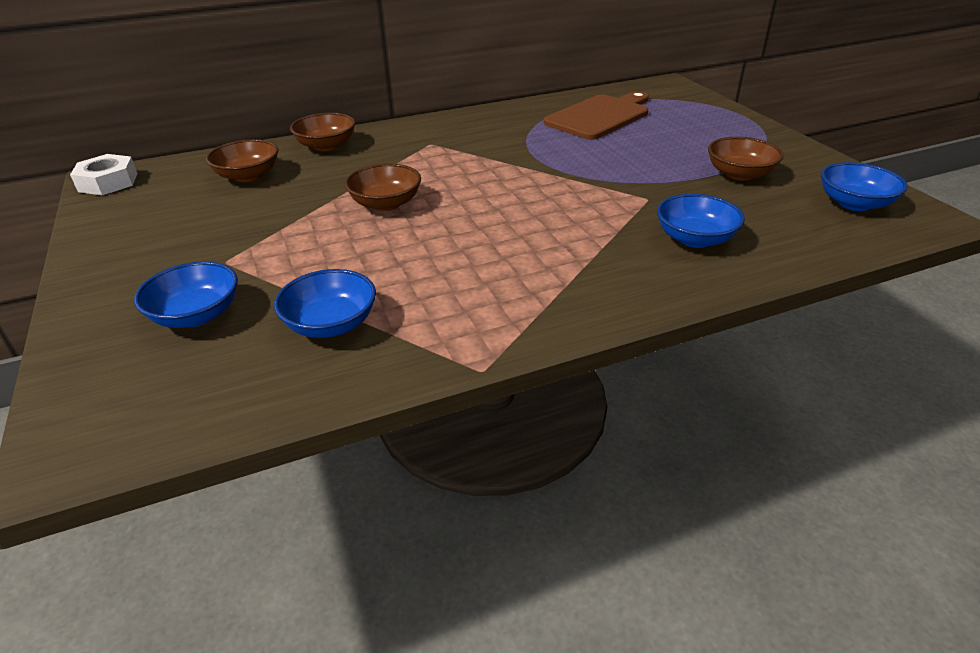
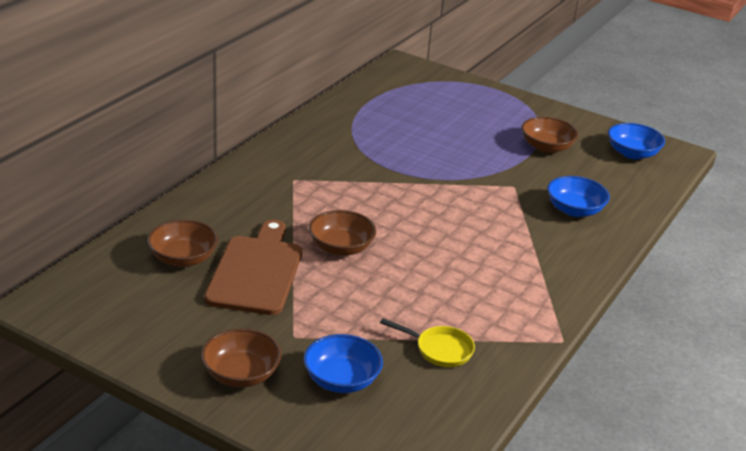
camera: 40 degrees left, 5 degrees down
(108, 182) = (55, 307): white nut -> none
(326, 146) = (205, 207): brown bowl -> brown bowl (241, 374)
(331, 324) = (439, 350): blue bowl -> yellow pan
(600, 116) = (392, 114): brown cutting board -> brown cutting board (256, 271)

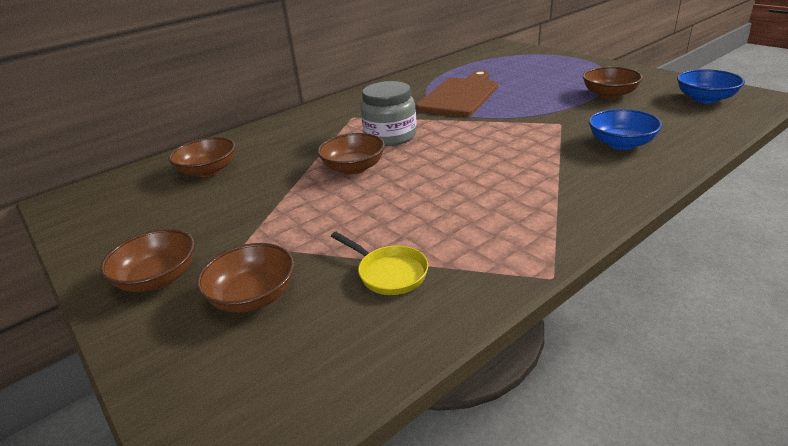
camera: 25 degrees right, 0 degrees up
(256, 271) = (260, 184): brown cutting board -> brown cutting board (460, 96)
(341, 380) = (253, 296): blue bowl -> brown bowl
(353, 206) = (390, 136): none -> grey jar

